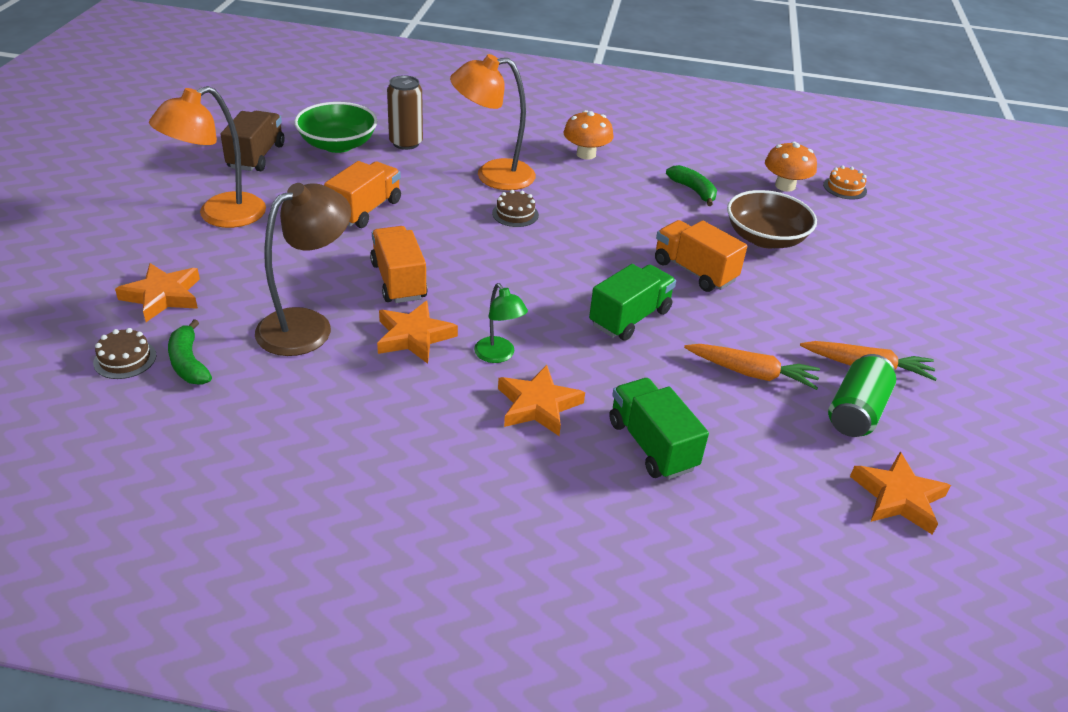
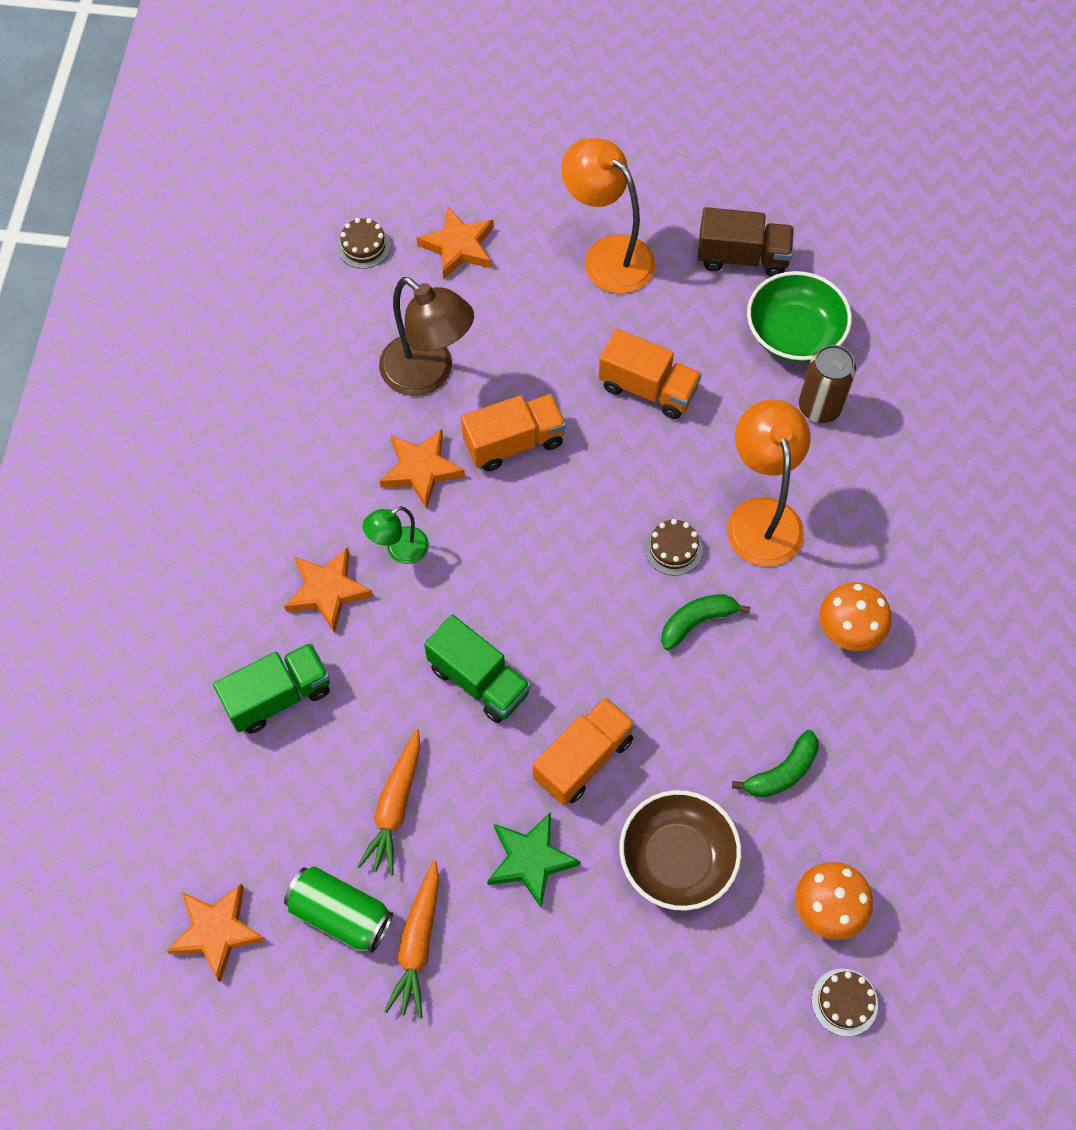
camera: 90 degrees right, 25 degrees up
(189, 363) = (362, 294): green banana -> green banana (696, 622)
(782, 303) = (530, 860): none -> green star
(845, 188) = (844, 1002): orange cake -> brown cake

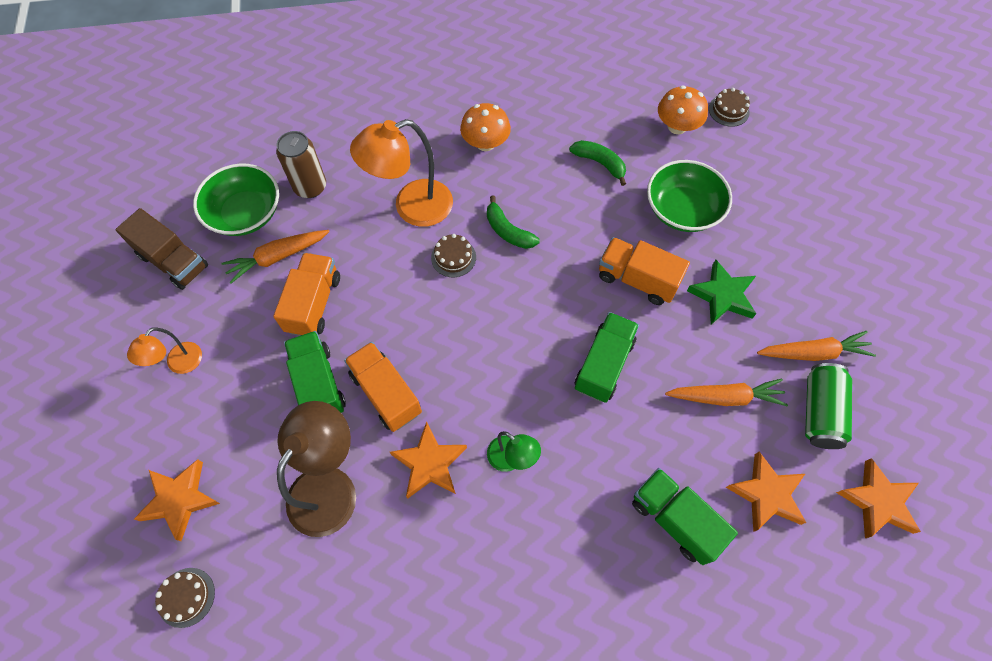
camera: 105 degrees left, 0 degrees up
(327, 591) = (567, 509): orange star -> orange star (766, 494)
(545, 380) = (319, 384): none -> green truck
(607, 255) = (179, 364): orange lamp -> orange lamp, size x0.54
(677, 859) = (682, 210): brown bowl -> green bowl
(721, 360) = (278, 257): none -> orange carrot
(742, 257) = (173, 261): brown truck -> brown truck turned 135 degrees clockwise

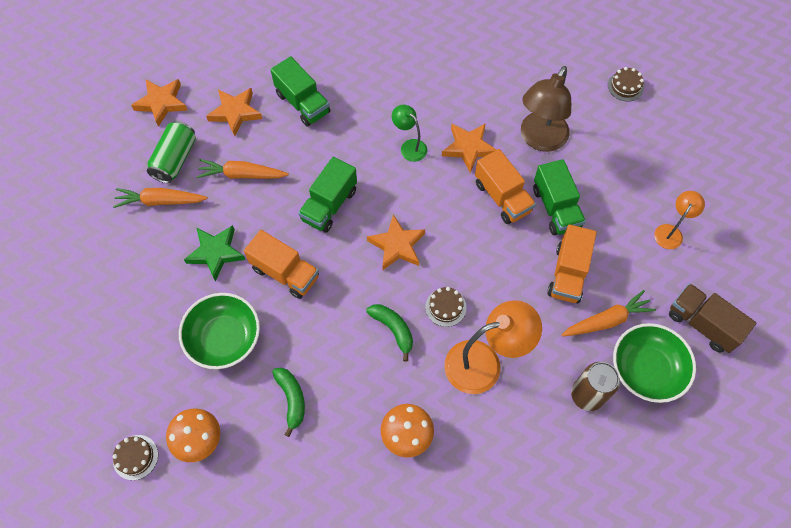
camera: 175 degrees left, 0 degrees up
(180, 499) = (644, 139): orange star -> orange star (397, 245)
(599, 163) = (291, 399): green banana -> green banana turned 150 degrees counterclockwise

